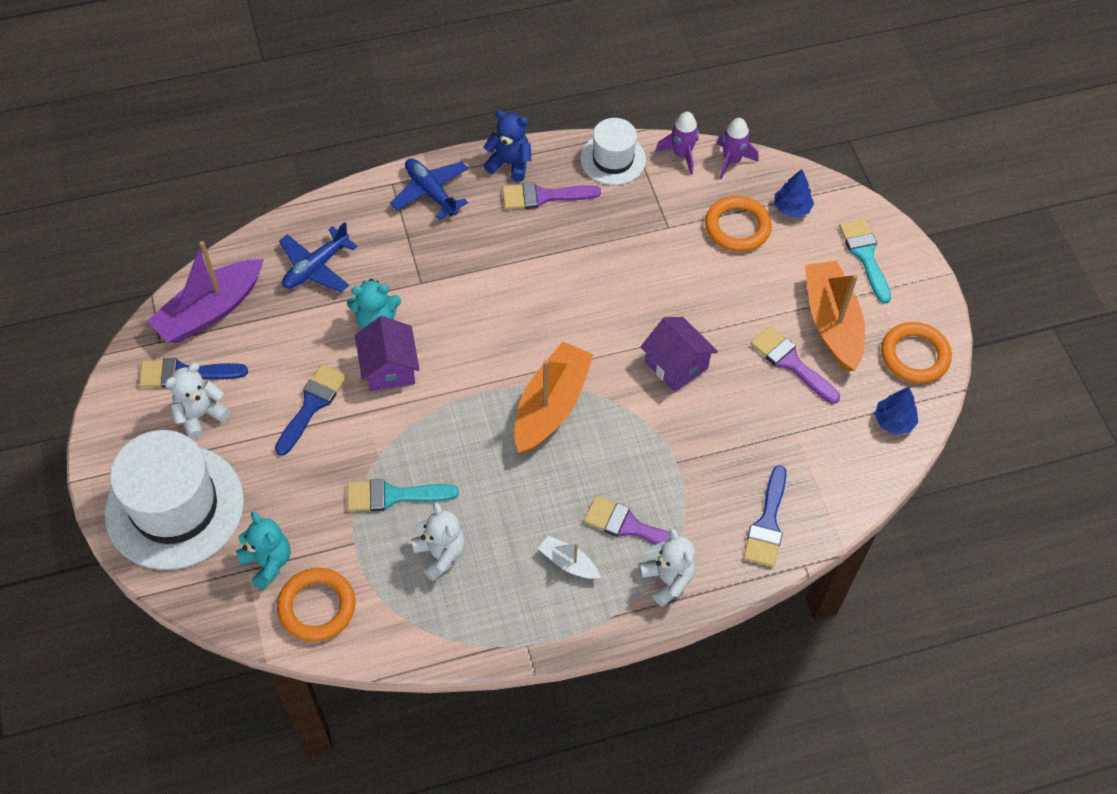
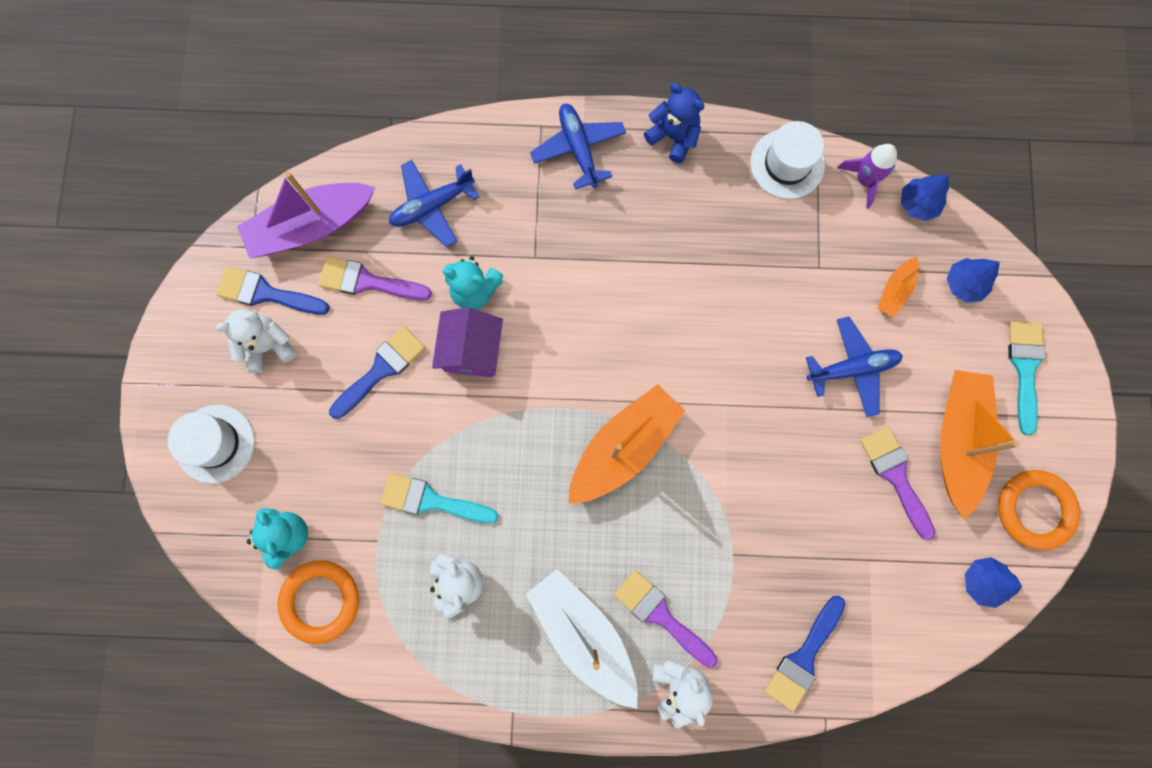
camera: 20 degrees right, 20 degrees up
(175, 507) = (215, 443): white hat -> white hat, size x0.56
(543, 196) = (696, 189): purple brush -> purple brush (367, 281)
(568, 563) = (583, 634): white boat -> white boat, size x2.06
(676, 365) = (771, 439): purple house -> none
(724, 293) = (852, 369): none -> blue plane
(731, 160) = (918, 204): purple rocket -> blue tree
(737, 227) = (895, 290): orange ring -> orange boat

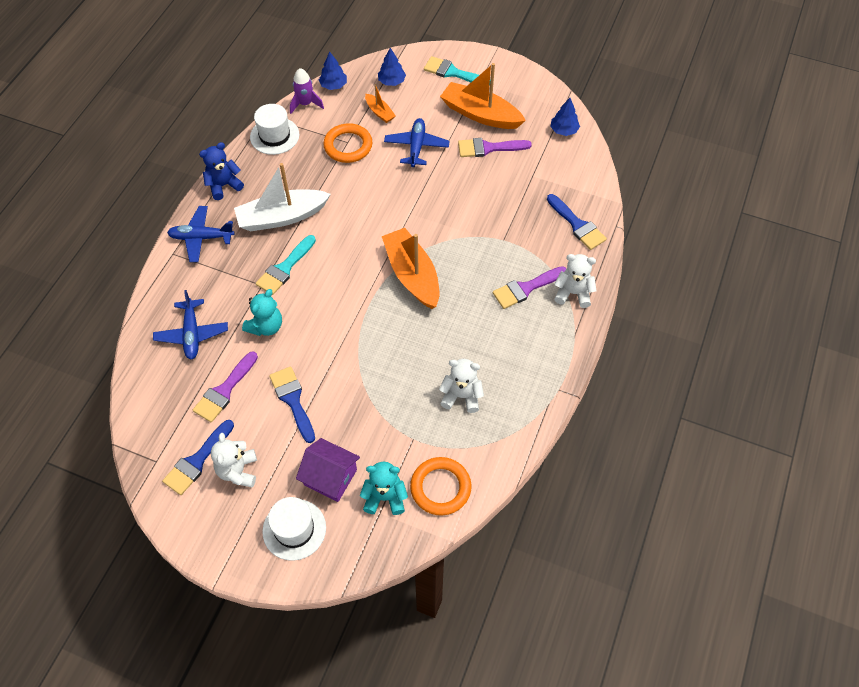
camera: 70 degrees left, 20 degrees down
(311, 226) = (163, 415): purple boat -> none
(431, 500) = (399, 396): turquoise brush -> turquoise brush (284, 268)
(471, 350) = (307, 341): purple house -> purple house (330, 477)
(583, 634) = (523, 334): white boat -> white boat (282, 217)
(1034, 509) = (533, 95): orange ring -> orange ring (348, 146)

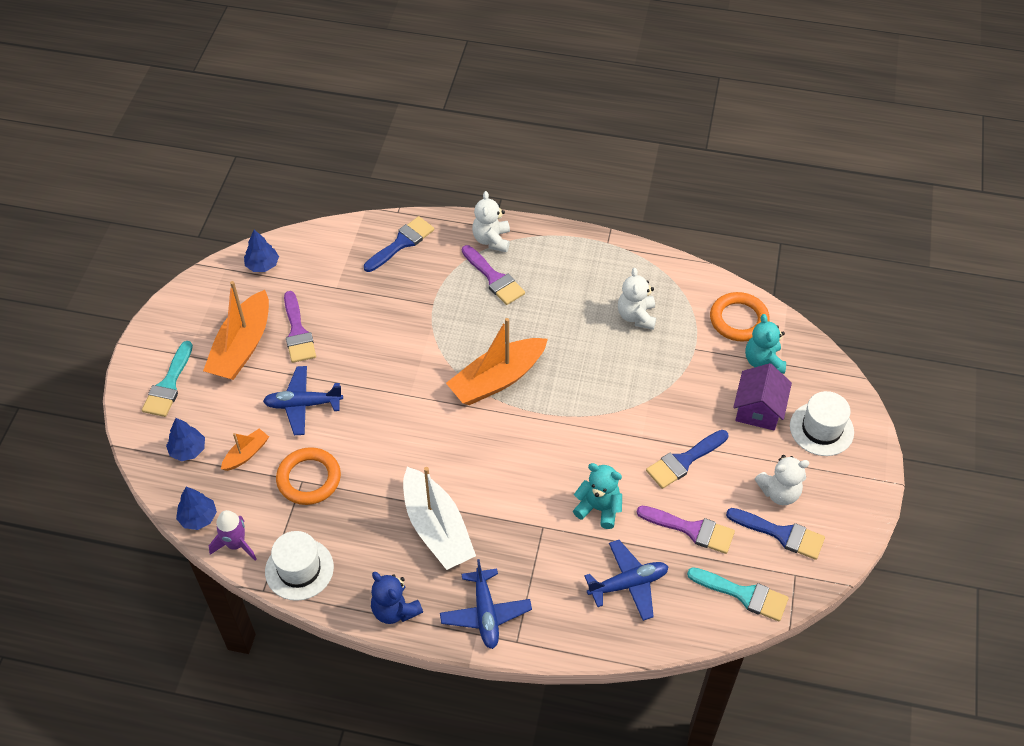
camera: 100 degrees left, 5 degrees down
(284, 268) = (514, 508): turquoise brush -> turquoise brush (744, 594)

